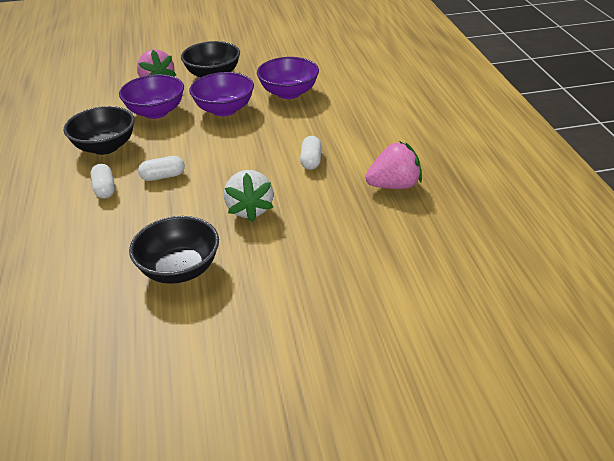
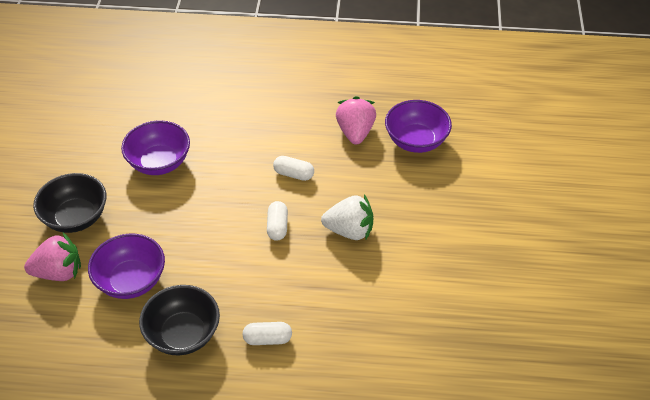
camera: 75 degrees left, 10 degrees up
(163, 176) = (267, 288): white capsule -> white capsule (277, 226)
(179, 269) = (414, 291): black bowl -> none
(224, 109) = (162, 220): purple bowl -> purple bowl (416, 141)

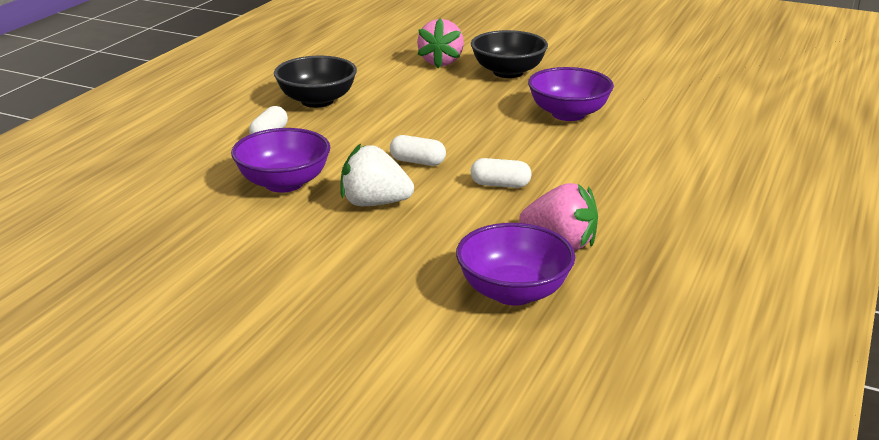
camera: 110 degrees right, 20 degrees down
(131, 281) = (404, 87): purple bowl -> purple bowl (284, 183)
(294, 174) = (500, 185): white capsule -> white capsule turned 60 degrees clockwise
(349, 230) = (374, 203): white strawberry -> white strawberry turned 75 degrees clockwise

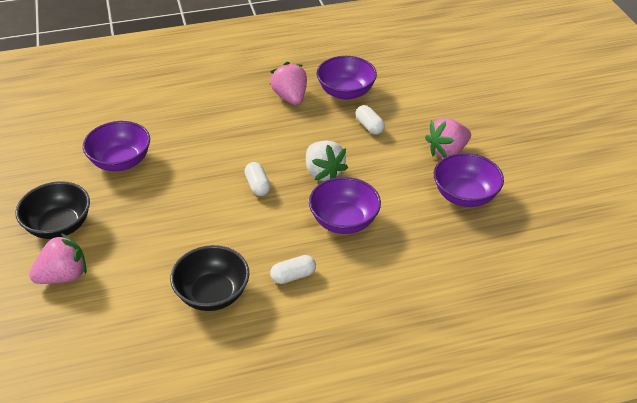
camera: 130 degrees left, 15 degrees up
(173, 272) = (465, 196): none -> purple bowl
(260, 306) = (447, 151): none -> pink strawberry
(500, 185) = (252, 141): white capsule -> white capsule (369, 126)

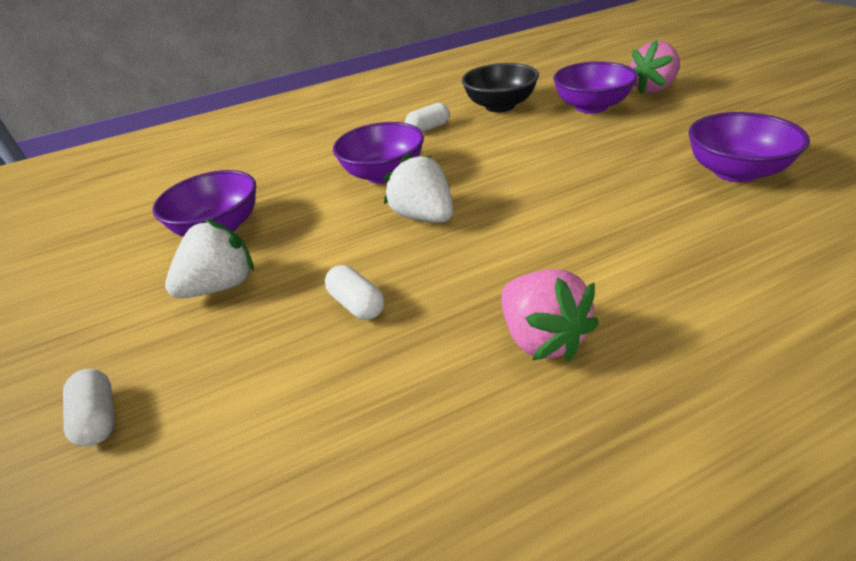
camera: 175 degrees right, 5 degrees down
(59, 226) = (713, 110): black bowl -> none
(257, 185) = (511, 185): white capsule -> white capsule (99, 418)
(346, 92) = (418, 380): purple bowl -> purple bowl (591, 107)
(447, 151) = (221, 286): pink strawberry -> white strawberry

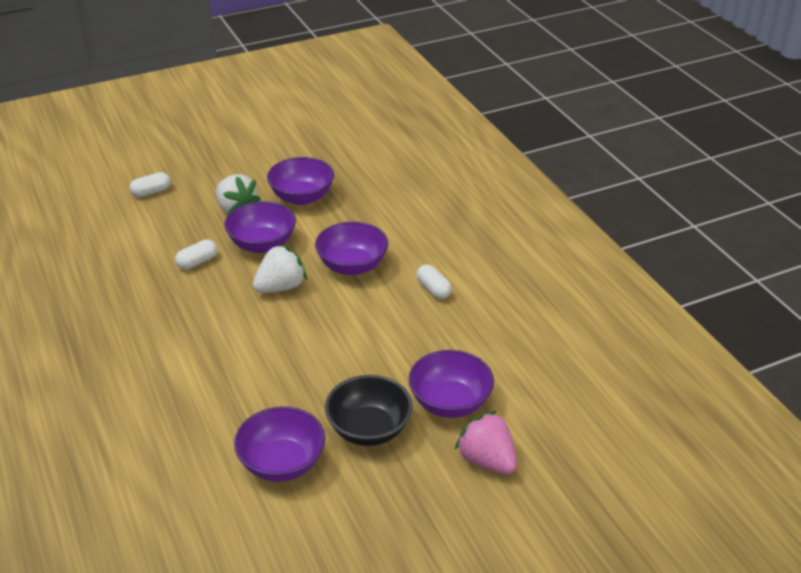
camera: 85 degrees right, 0 degrees up
(324, 246) = (262, 244): none -> purple bowl
(500, 106) = (473, 338): black bowl -> black bowl (369, 429)
(542, 338) = (140, 329): pink strawberry -> none

